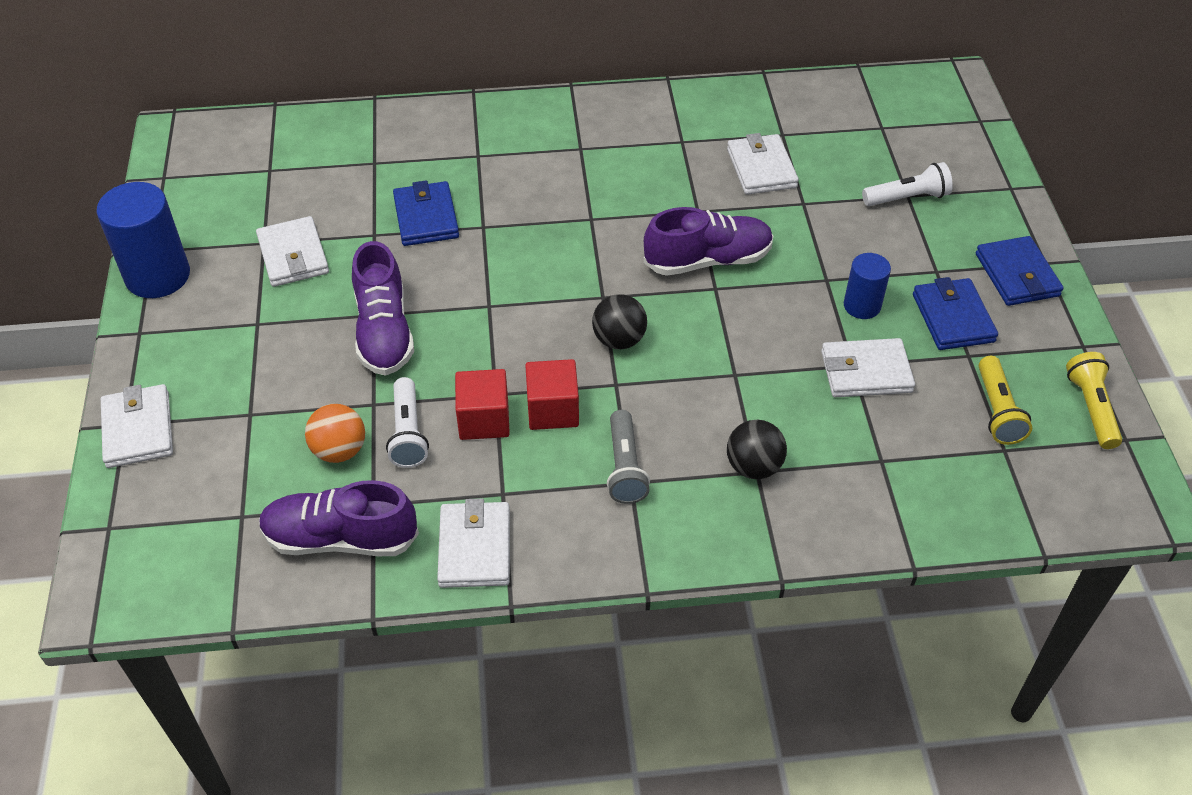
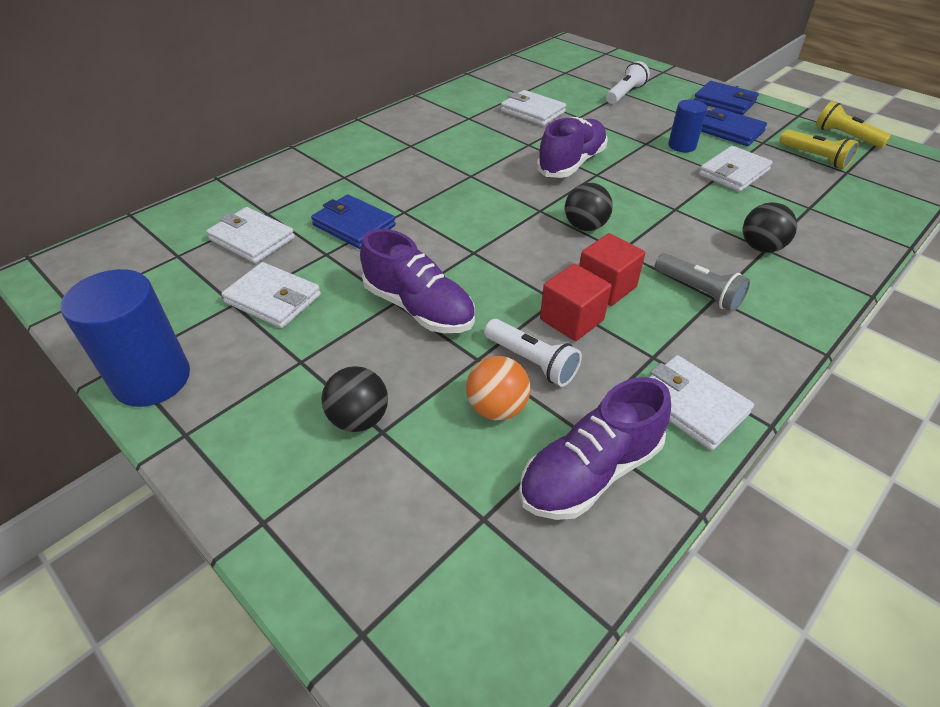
camera: 40 degrees left, 5 degrees down
(138, 429) = (284, 517): white wallet -> white wallet (252, 239)
(246, 394) = (359, 419): none -> black ball

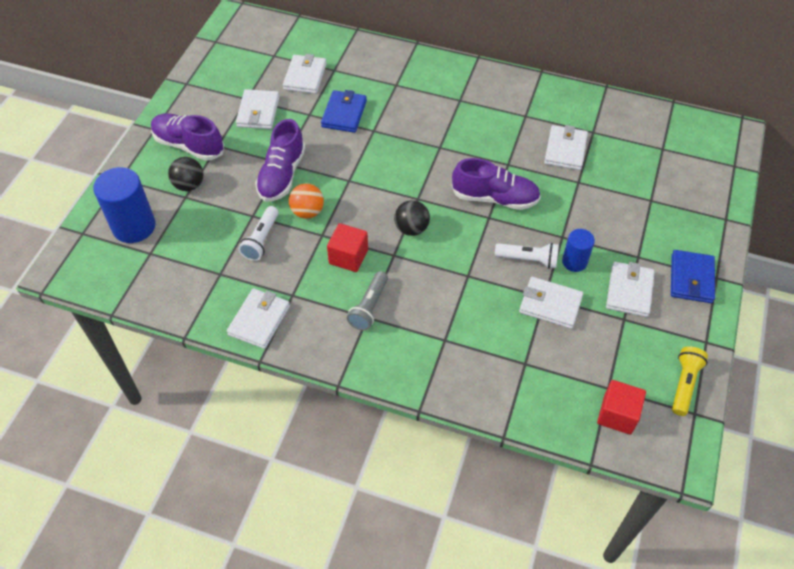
camera: 65 degrees right, 10 degrees up
(152, 379) = (181, 99): blue cylinder -> blue cylinder (134, 226)
(497, 408) = (220, 236): orange ball -> orange ball (307, 212)
(571, 319) = (307, 248): red cube -> red cube (617, 414)
(590, 472) = (193, 286): purple shoe -> purple shoe (189, 145)
(625, 94) = (649, 202): white flashlight -> white flashlight (528, 260)
(729, 131) = (629, 291): blue wallet -> white wallet
(761, 247) = (444, 336): black ball -> none
(815, 158) = (619, 361): yellow flashlight -> none

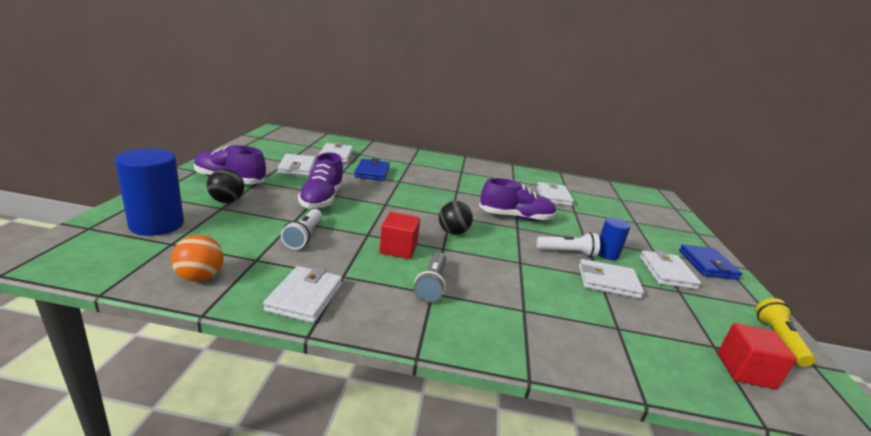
camera: 15 degrees left, 30 degrees down
(307, 212) = (350, 220): orange ball -> orange ball (200, 277)

